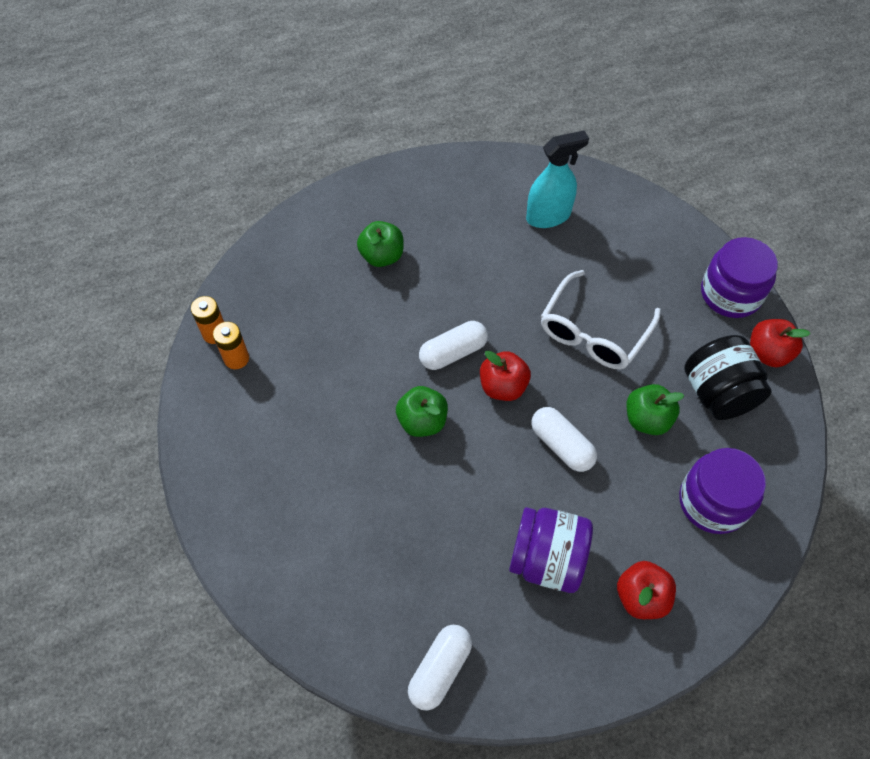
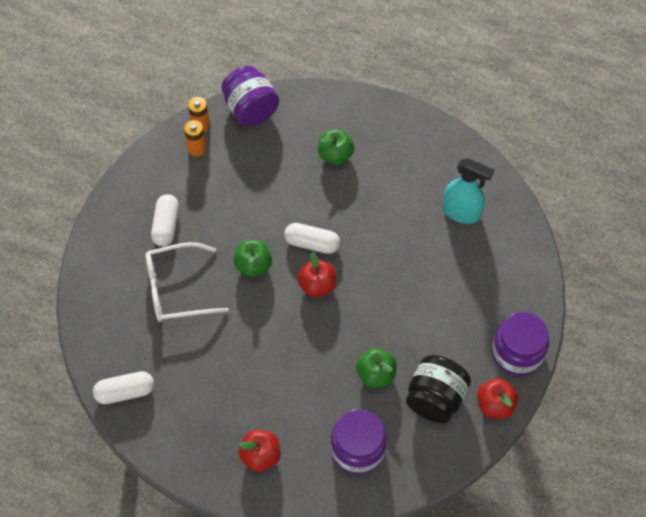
camera: 45 degrees right, 0 degrees up
(547, 559) = (235, 392): purple jar -> purple jar (251, 109)
(561, 445) = (311, 345): white capsule -> white capsule (166, 226)
(593, 333) = (404, 302): white glasses -> white glasses (176, 289)

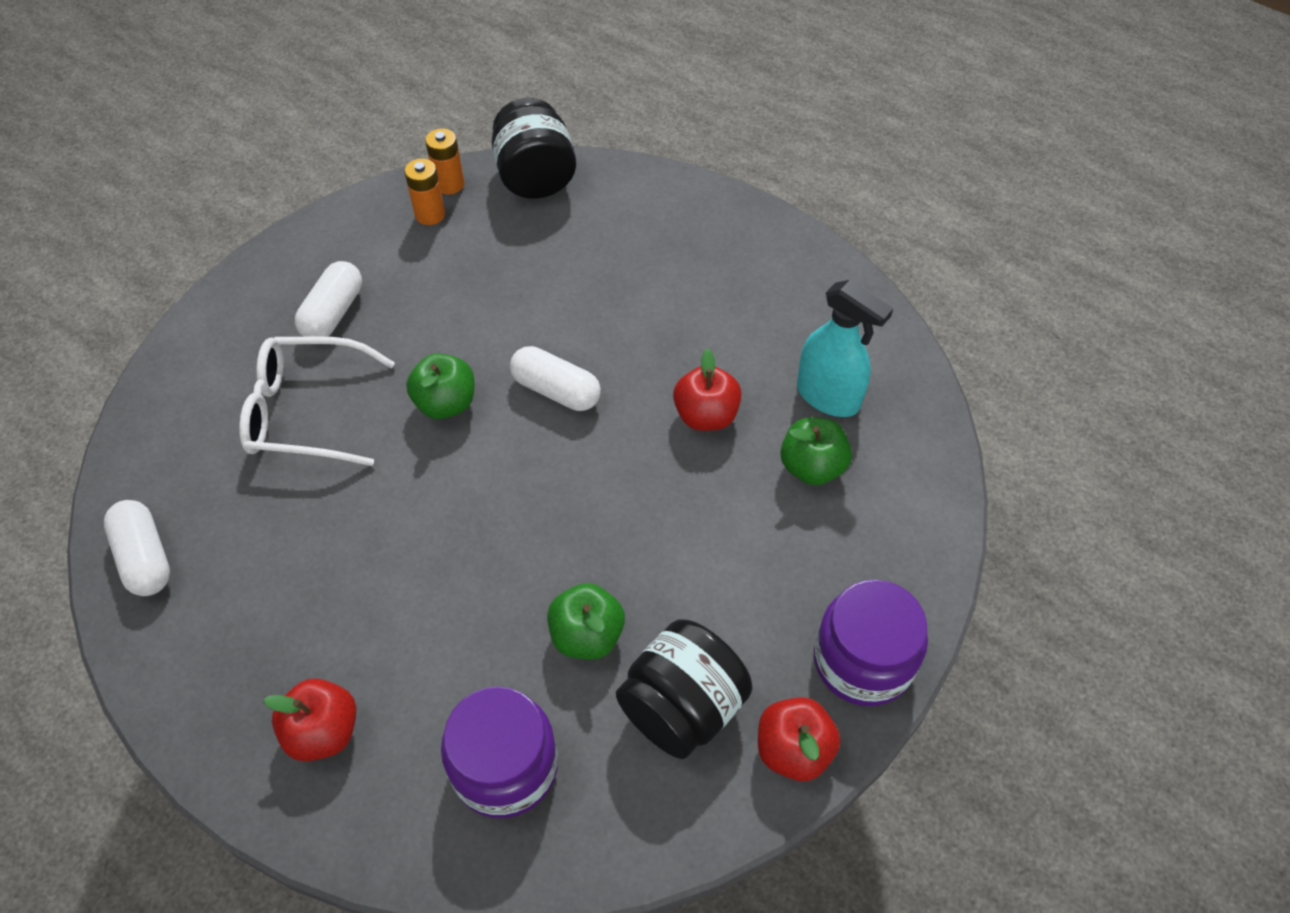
camera: 15 degrees right, 5 degrees down
(125, 392) = (145, 558): white capsule -> white capsule turned 60 degrees clockwise
(251, 109) = (535, 177): purple jar -> black jar
(317, 286) = (539, 459): red apple -> red apple (706, 415)
(335, 155) = (644, 267): green apple -> green apple (812, 467)

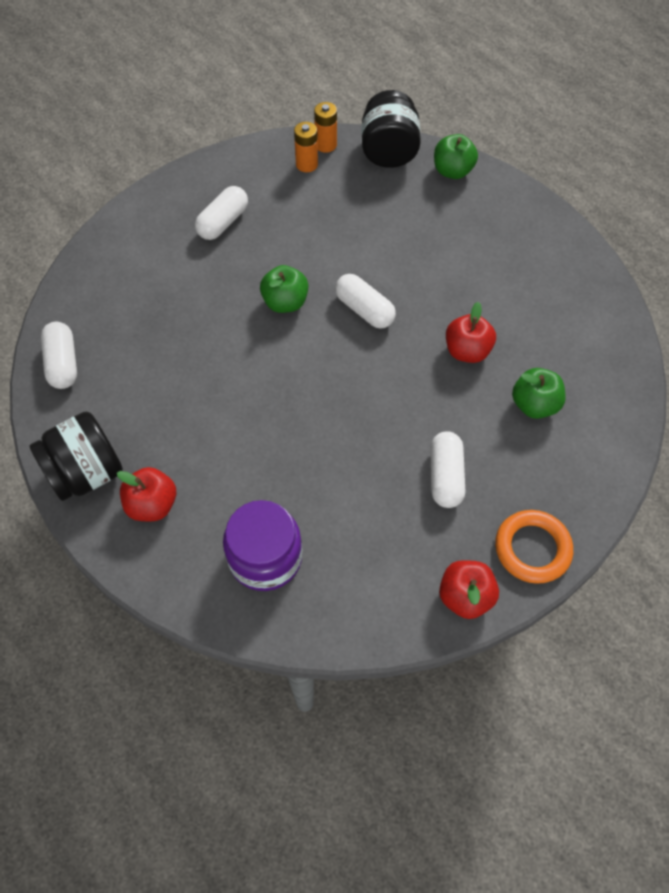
camera: 15 degrees right, 5 degrees up
(305, 412) = (188, 288): white glasses -> none
(587, 635) = (342, 484): green apple -> green apple (452, 171)
(682, 707) = (395, 549): black jar -> black jar (86, 473)
(722, 590) = (445, 476): none -> white capsule
(828, 396) = (561, 357): turquoise spray bottle -> none
(863, 660) = (532, 549): purple jar -> orange ring

